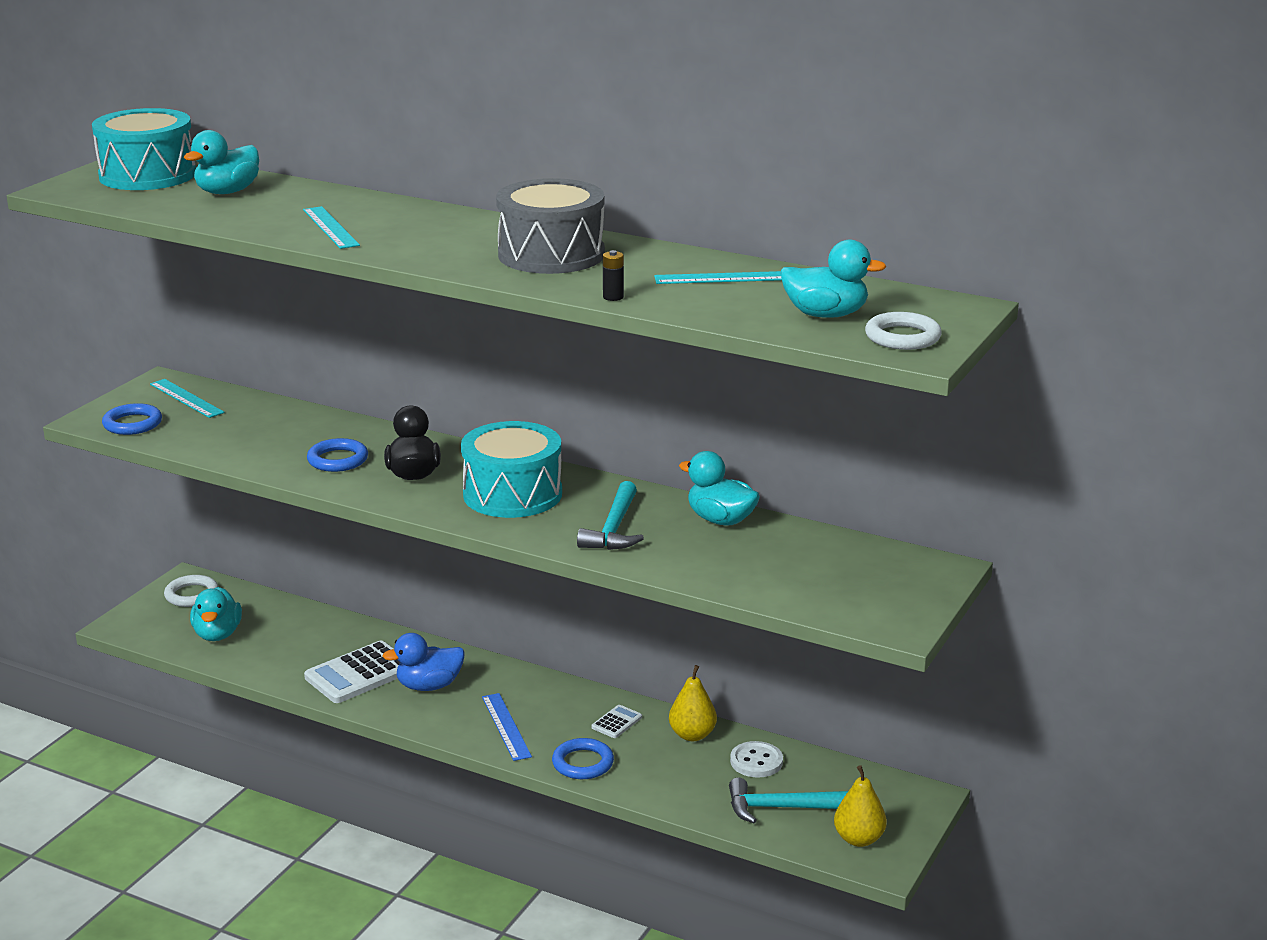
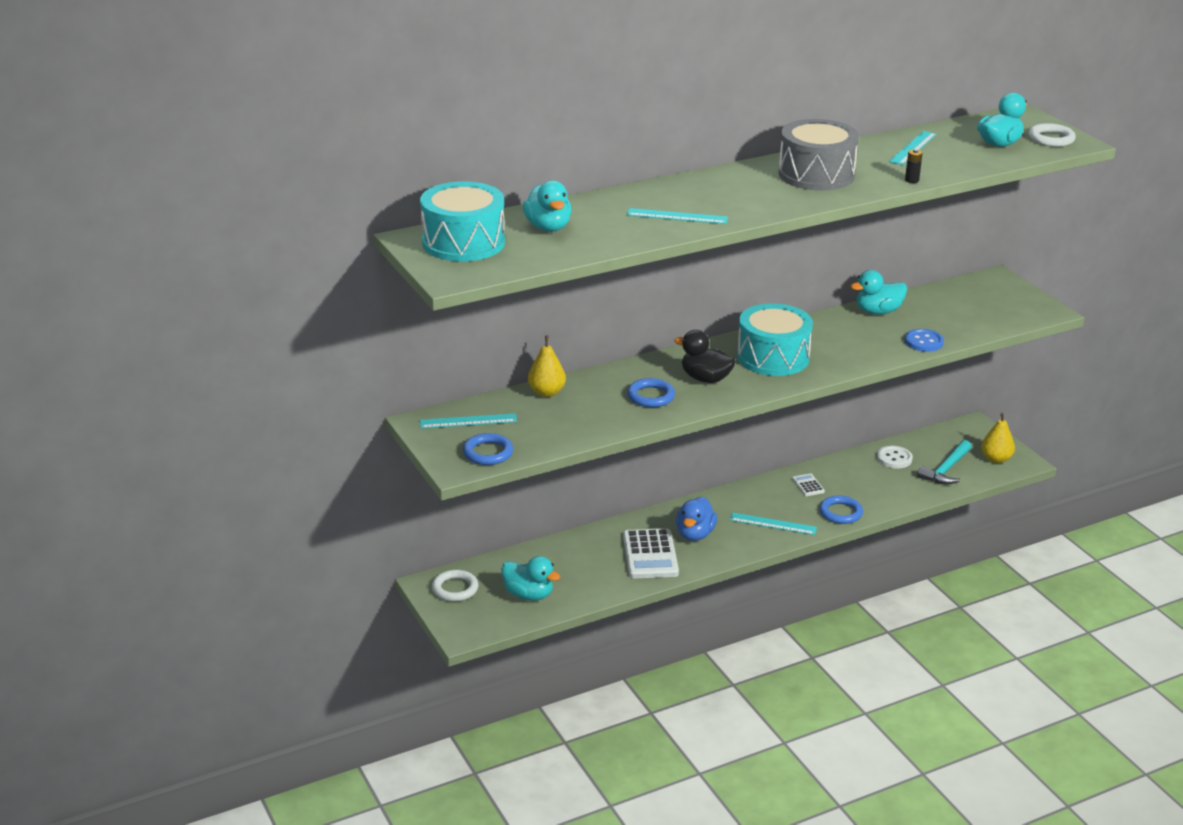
camera: 55 degrees left, 5 degrees up
(506, 726) = (773, 524): blue ruler -> turquoise ruler
(614, 529) = (855, 343): turquoise hammer -> none
(679, 567) = (923, 342): none -> blue button
(692, 735) = (847, 467): yellow pear -> yellow pear (546, 392)

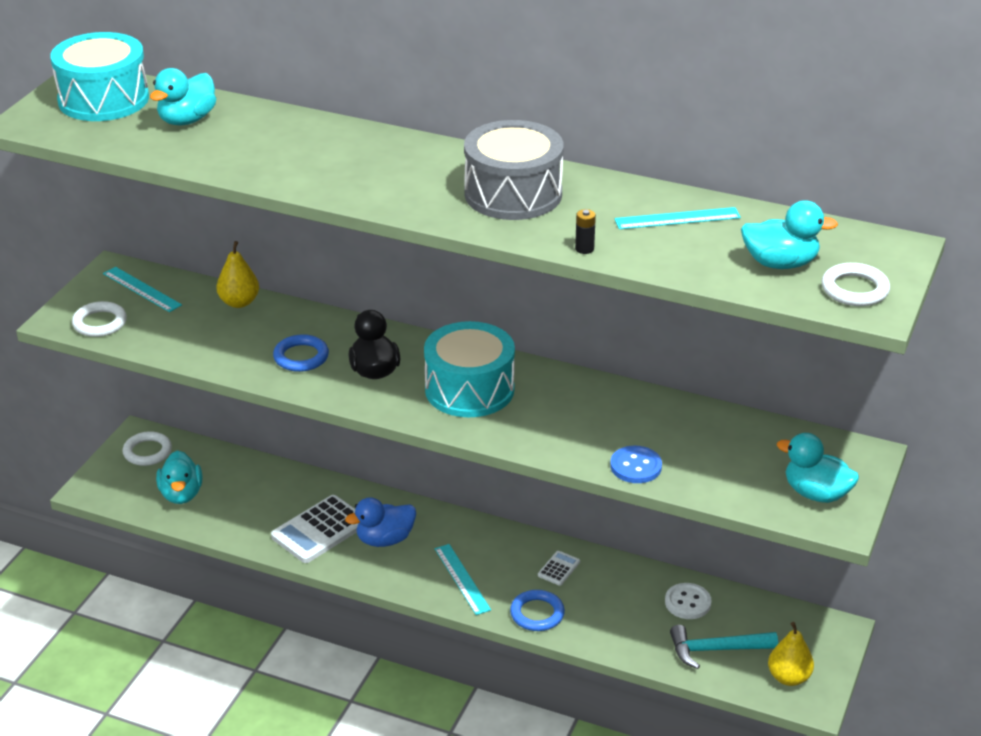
camera: 50 degrees right, 5 degrees up
(488, 453) = (100, 323): blue ring -> white ring
(677, 216) = (299, 165): turquoise ruler -> none
(878, 311) = (661, 410): turquoise duck -> turquoise duck (816, 493)

